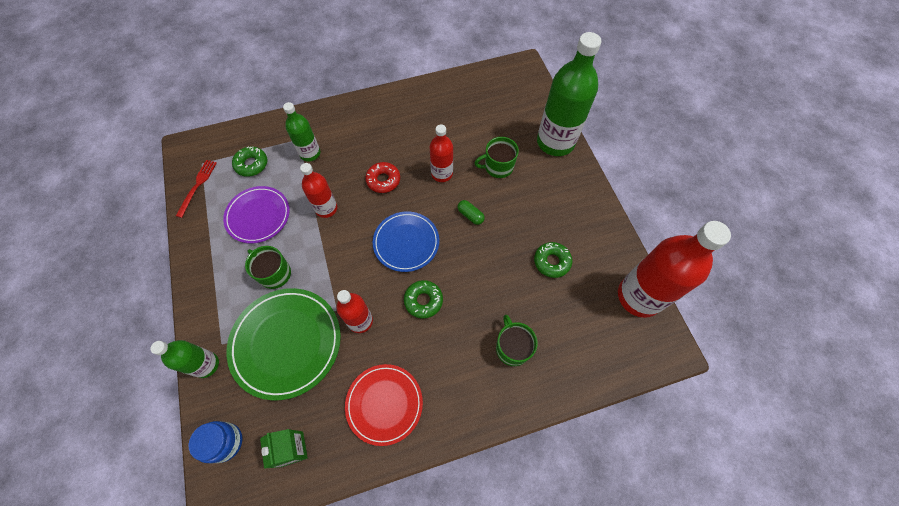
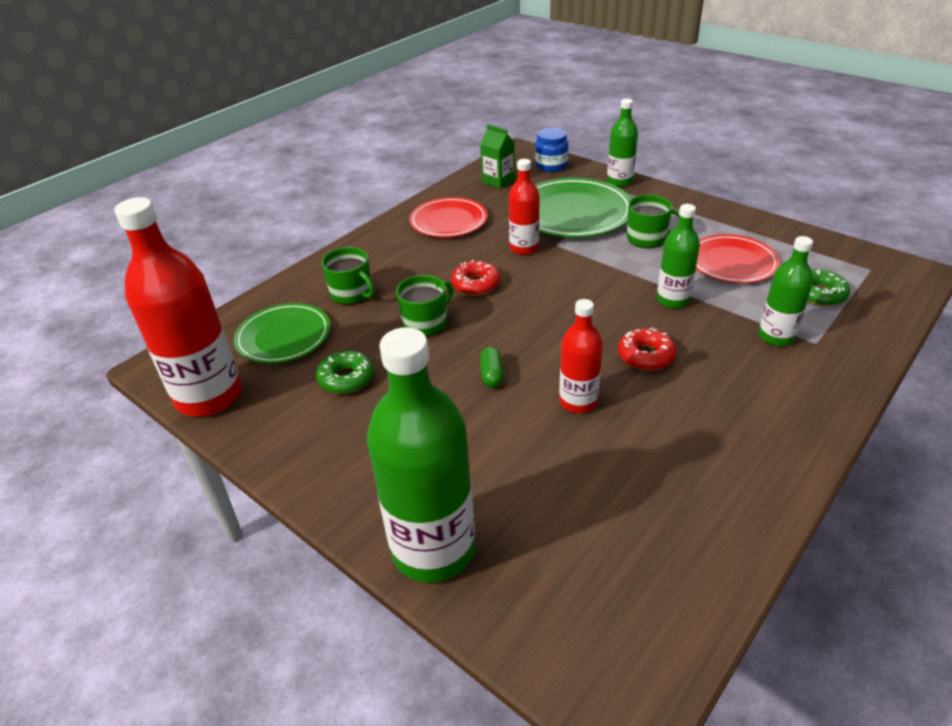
camera: 150 degrees right, 25 degrees down
(197, 186) = (834, 253): red fork -> none
(258, 216) = (732, 263): purple plate -> red plate
(326, 208) = (672, 300): red bottle -> green bottle
(406, 242) = (544, 315): blue plate -> none
(423, 301) = (476, 284): green donut -> red donut
(470, 215) = (492, 375): green capsule -> green capsule turned 75 degrees clockwise
(498, 167) = (504, 453): green mug -> green mug (426, 323)
(577, 327) = (284, 337): none -> green plate

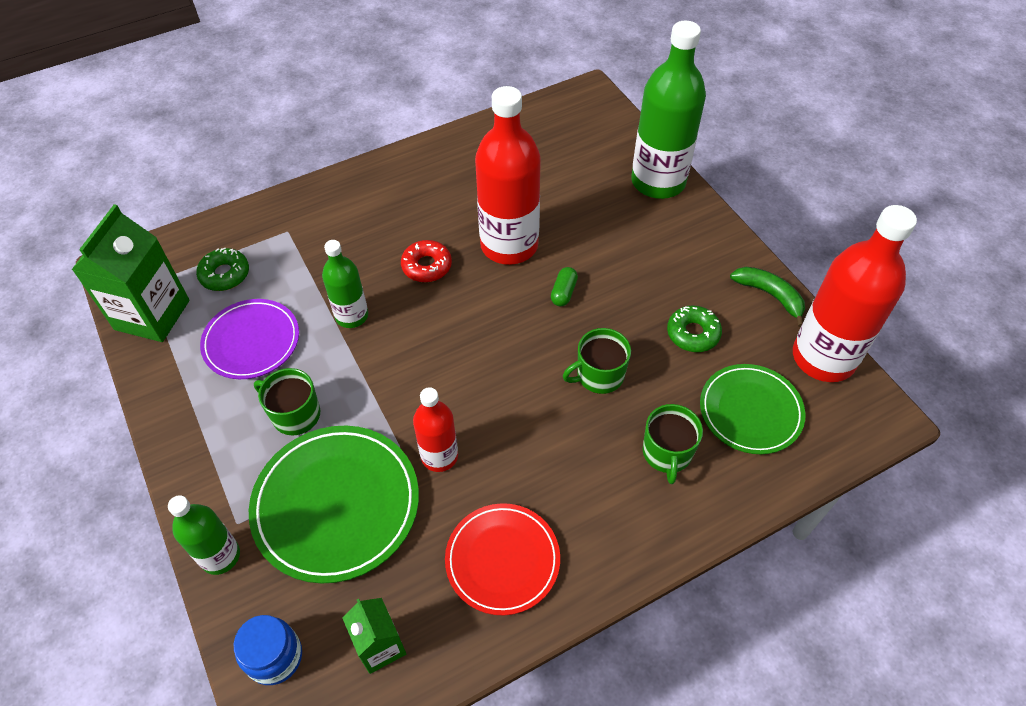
camera: 160 degrees left, 15 degrees up
(264, 439) = (770, 295): none -> green banana
(352, 294) = (667, 453): green mug -> green mug turned 150 degrees counterclockwise
(476, 284) = (525, 414): red donut -> none
(578, 401) = (509, 245): red bottle -> red bottle, size x1.84
(732, 263) = (251, 341): red plate -> purple plate
(776, 336) = (309, 247): green bottle -> none
(832, 254) = (152, 315): none -> green carton

